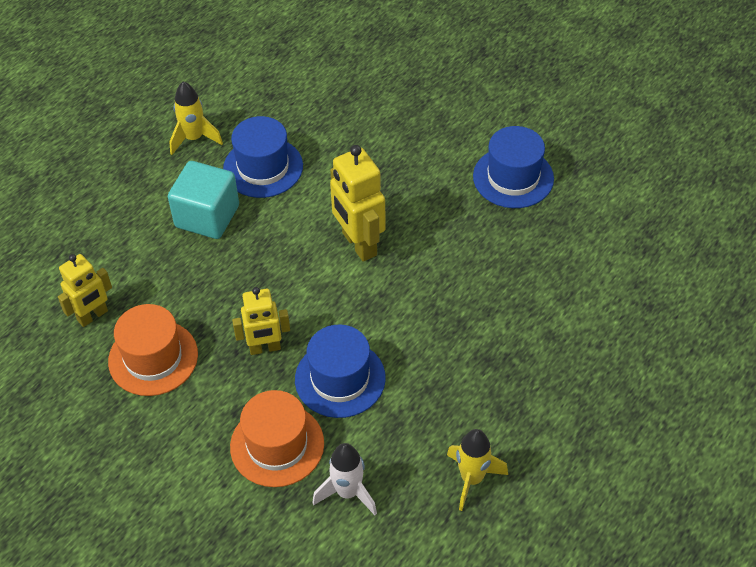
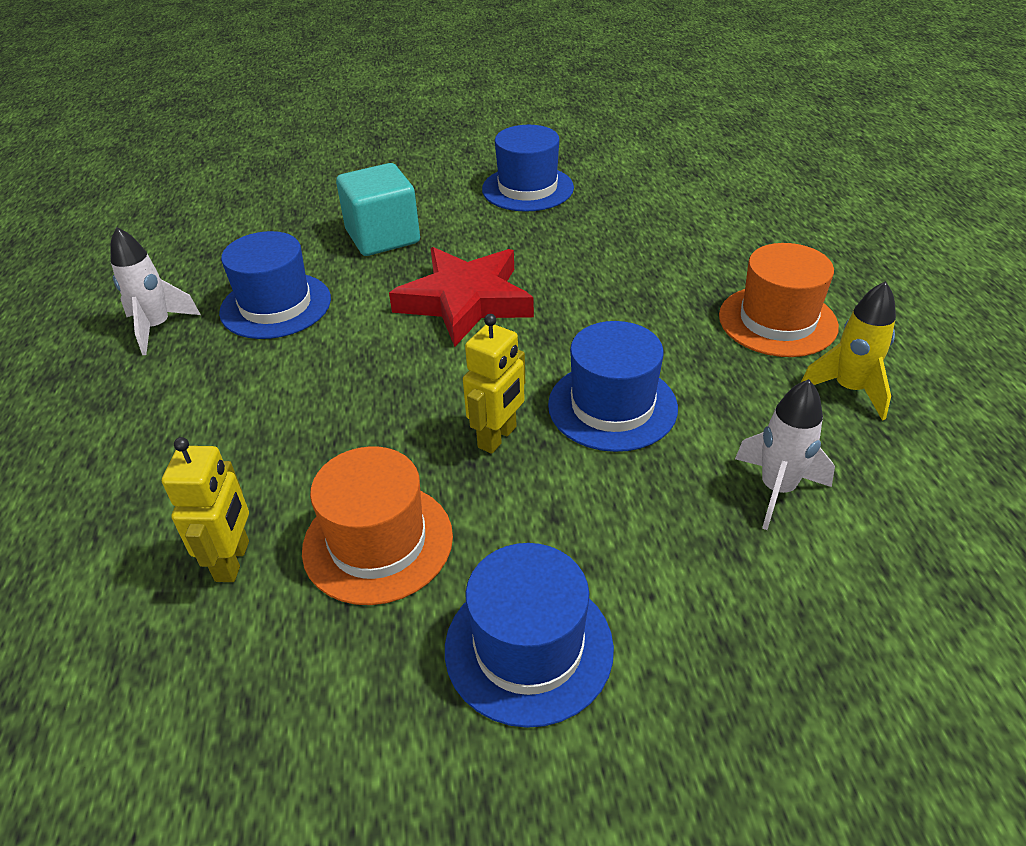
camera: 45 degrees left, 10 degrees down
(151, 459) = (528, 647): none -> blue hat
(194, 138) = (157, 328): yellow rocket -> white rocket
(207, 216) = (264, 376): turquoise cube -> turquoise cube (383, 237)
(277, 445) = (644, 508): orange hat -> orange hat (777, 321)
(359, 244) = (465, 301): yellow robot -> red star

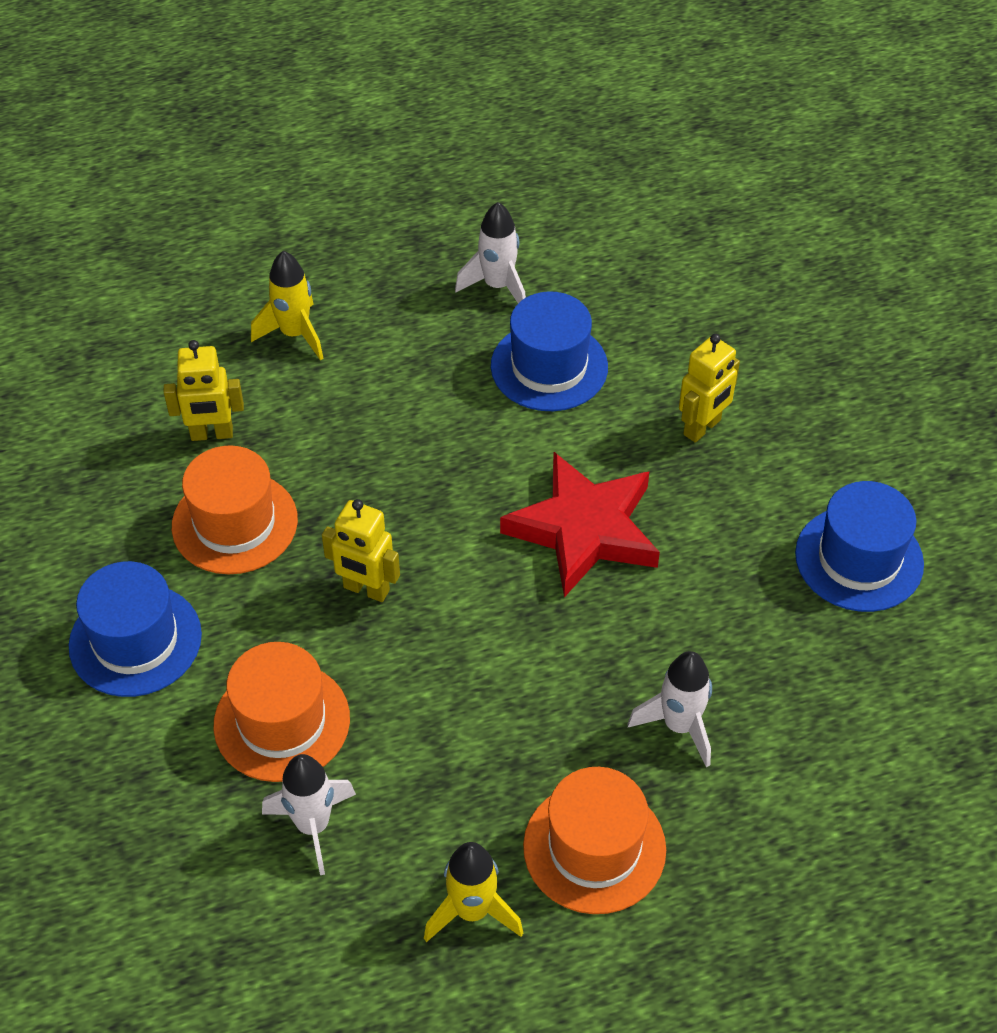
camera: 80 degrees right, 10 degrees up
(121, 478) = (294, 334): none -> yellow rocket
(383, 237) = (702, 428): turquoise cube -> yellow robot
(612, 406) = (421, 682): blue hat -> none
(653, 509) = (282, 721): none -> orange hat
(664, 272) = (679, 726): none -> white rocket

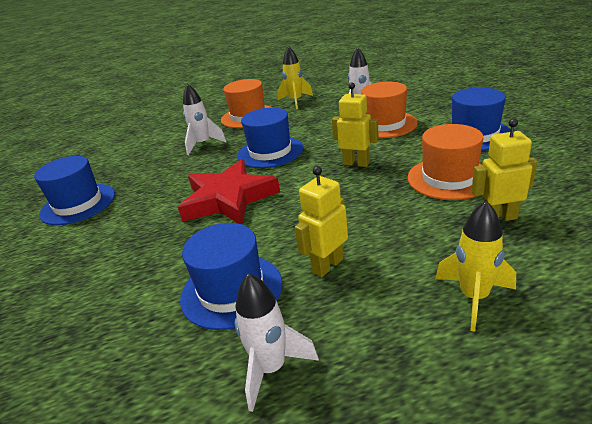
camera: 175 degrees left, 20 degrees down
(524, 661) = (270, 152): none -> blue hat
(702, 428) = (128, 258): yellow robot -> yellow robot (327, 265)

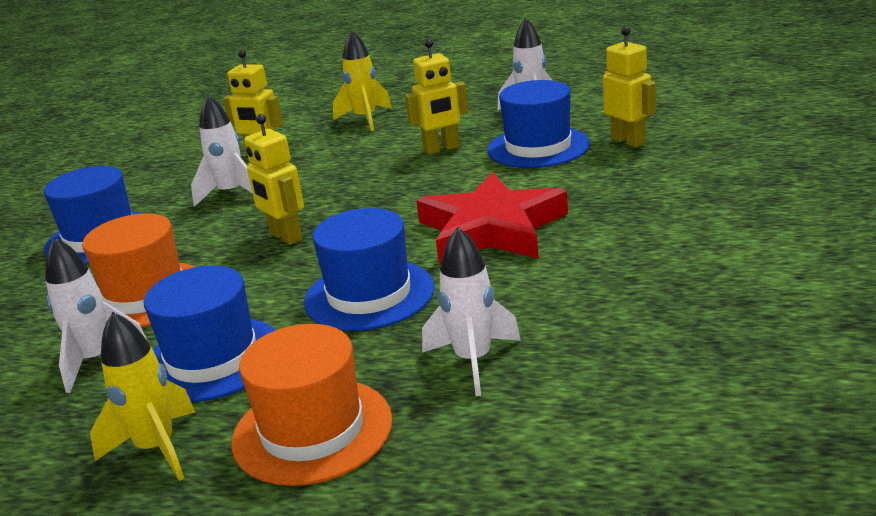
camera: 155 degrees left, 5 degrees down
(78, 204) = (749, 281): blue hat -> blue hat (212, 359)
(141, 321) = (628, 141): none -> yellow robot
(449, 178) = (231, 194): orange hat -> white rocket

